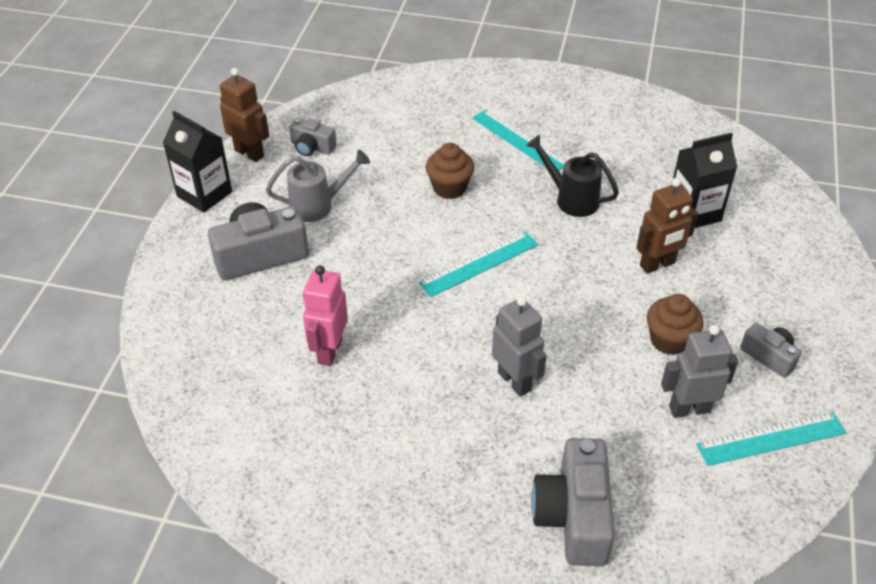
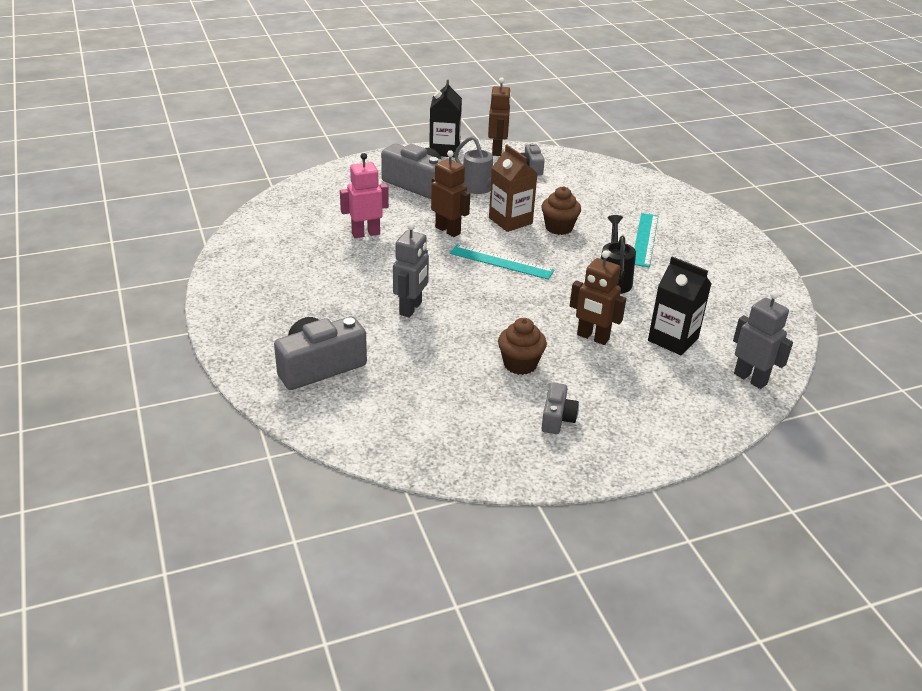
camera: 55 degrees right, 10 degrees down
(382, 276) = (448, 230): none -> brown robot
(405, 216) = (510, 221): none -> brown carton
(689, 409) = (462, 392): grey robot -> grey robot (750, 379)
(771, 438) = (472, 440): turquoise ruler -> none

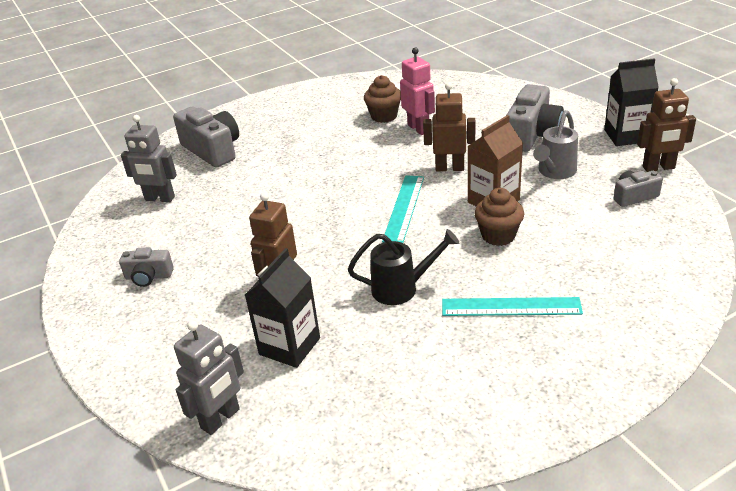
camera: 85 degrees right, 0 degrees up
(411, 308) = (303, 173): grey robot -> grey robot (159, 199)
(448, 230) = (449, 168): brown robot -> brown robot turned 120 degrees counterclockwise
(520, 364) = (228, 244): brown cupcake -> brown cupcake (384, 116)

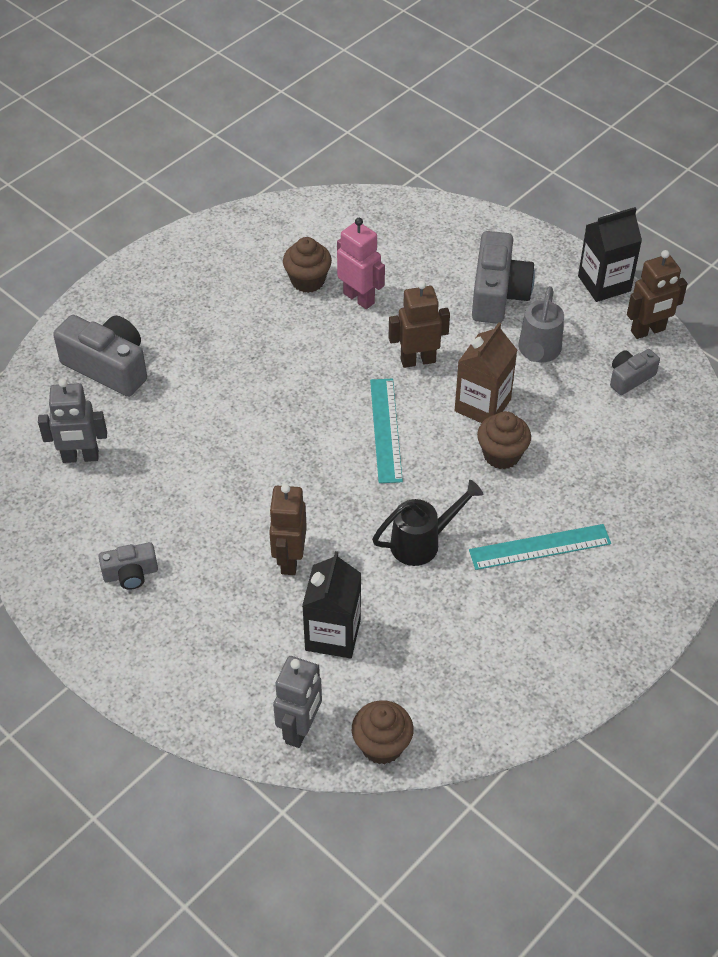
camera: 20 degrees left, 15 degrees up
(290, 448) = (382, 745): none -> brown cupcake

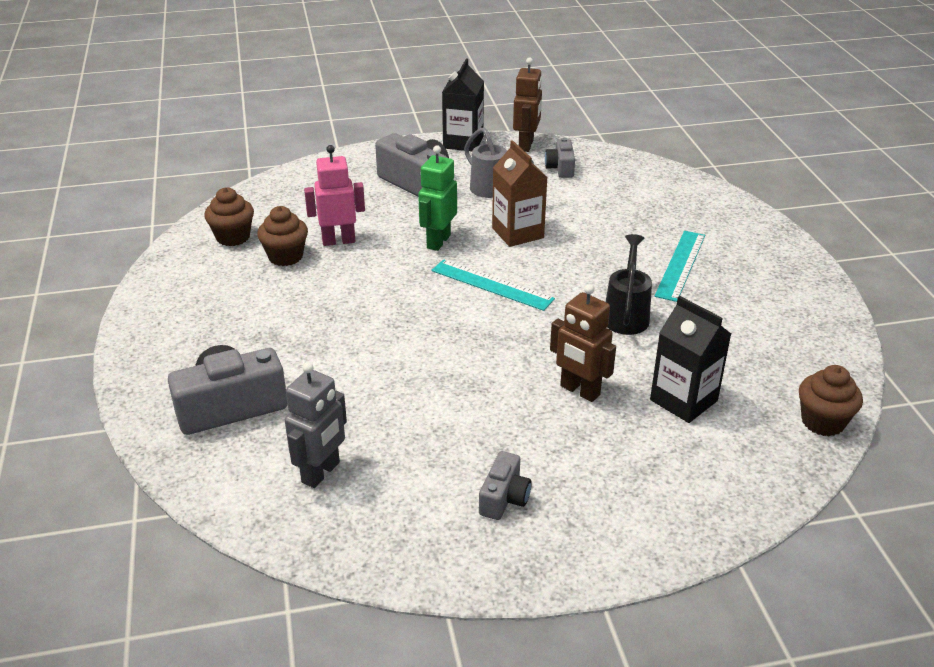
camera: 55 degrees left, 15 degrees down
(300, 729) = (774, 462): grey robot -> none
(418, 360) = (438, 241): brown robot -> green robot
(501, 455) = (575, 245): brown cupcake -> brown cupcake (233, 237)

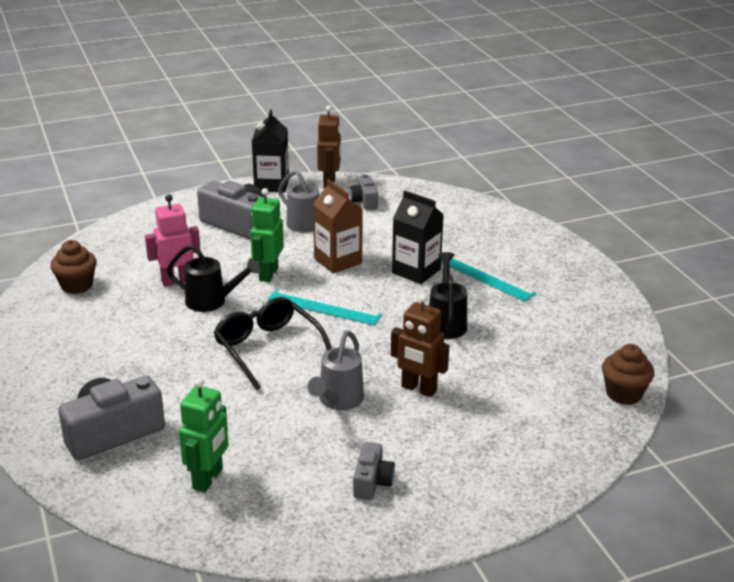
camera: 10 degrees left, 5 degrees down
(285, 256) = (131, 299): brown cupcake -> none
(321, 472) = (208, 479): grey robot -> green robot
(371, 267) = (212, 302): none -> black watering can
(420, 326) = (268, 348): none -> black glasses
(485, 395) = (338, 401): none -> grey watering can
(680, 265) = (485, 276): turquoise ruler -> turquoise ruler turned 60 degrees counterclockwise
(683, 400) = (507, 388): black carton -> black carton (416, 271)

